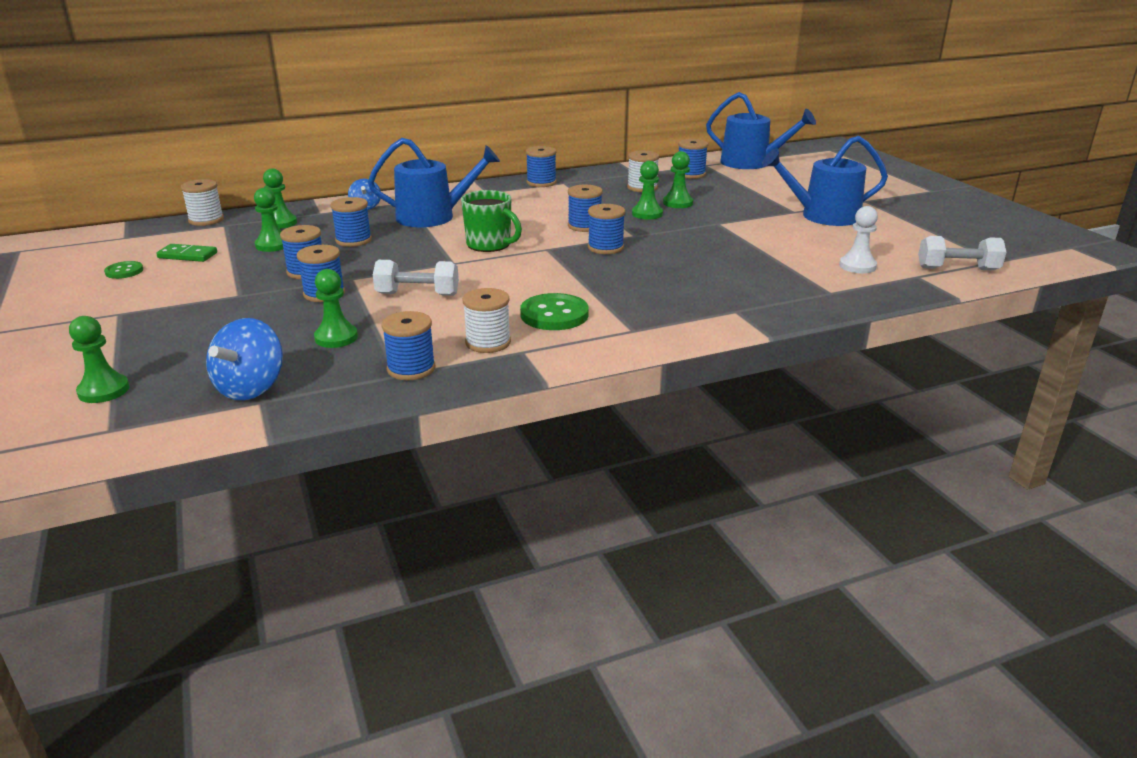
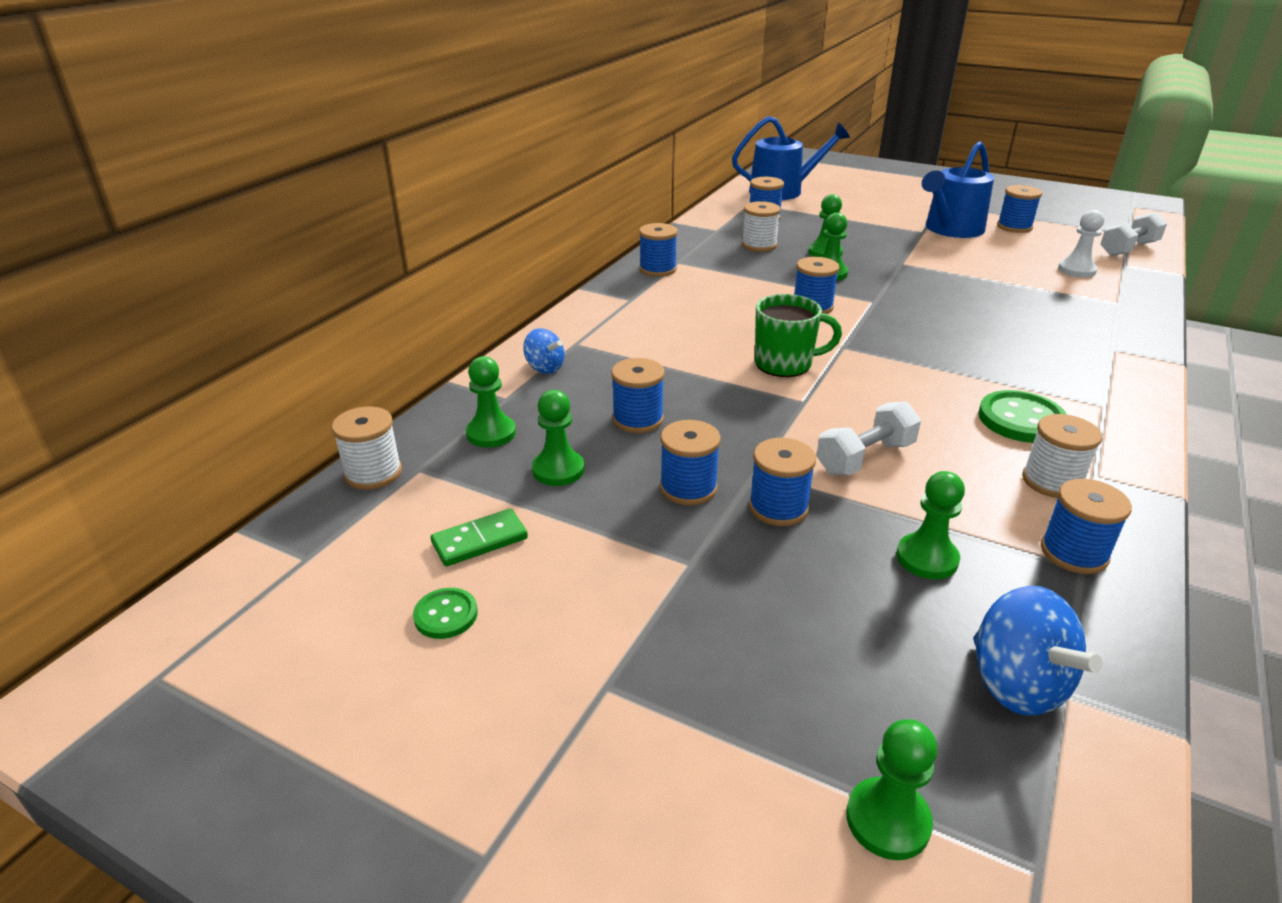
camera: 40 degrees left, 5 degrees up
(433, 217) = (649, 352): blue watering can -> none
(605, 248) = (884, 324): blue spool -> blue spool (1014, 227)

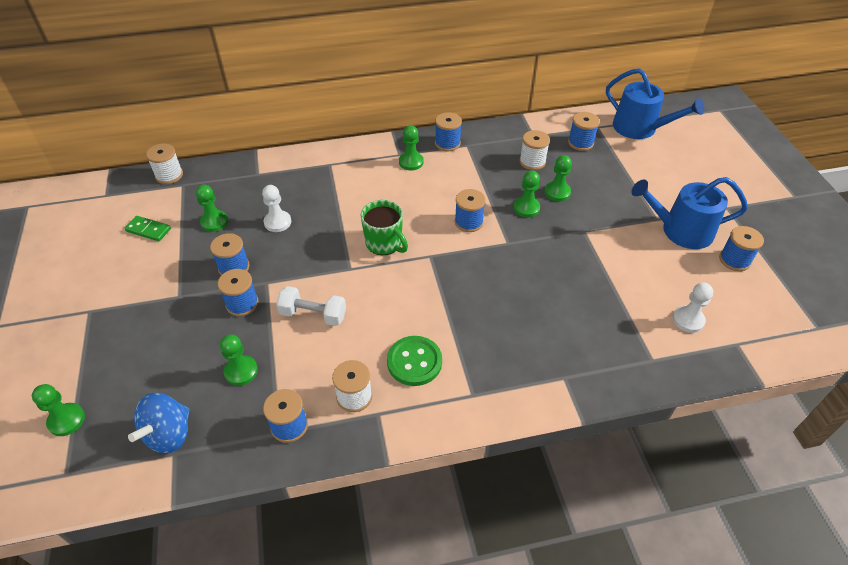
camera: 50 degrees right, 15 degrees up
(446, 615) = (99, 248): green button -> none
(491, 433) = (225, 187): green pawn -> green pawn (411, 162)
(544, 368) = (296, 168): blue spinning top -> none
(638, 419) = (277, 222): blue spool -> white pawn
(1128, 249) = (777, 337): white dumbbell -> none

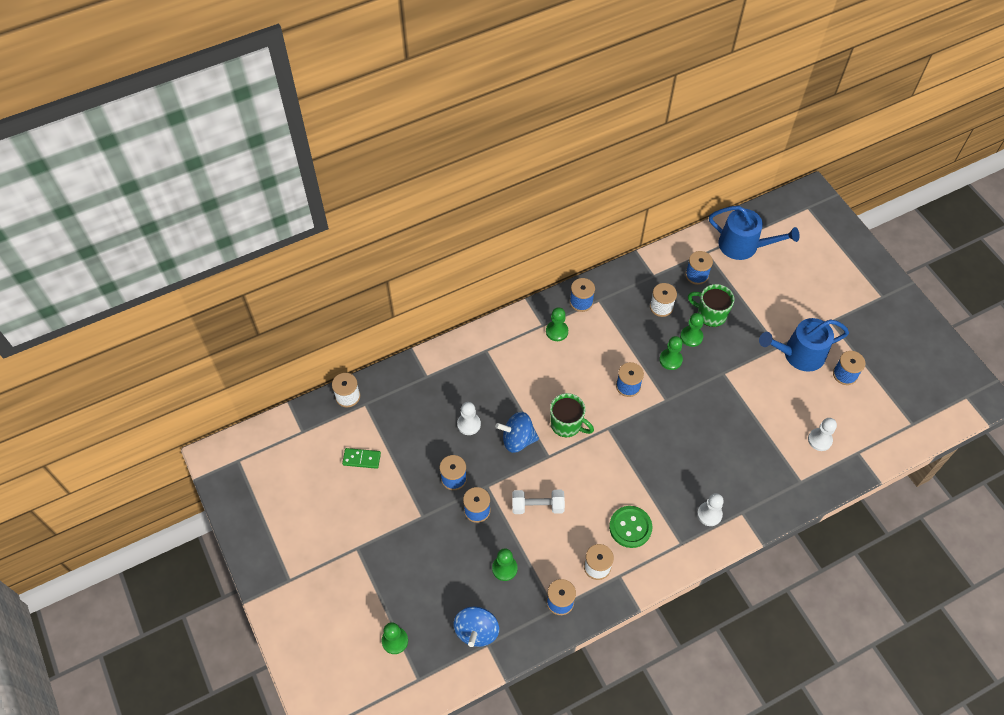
camera: 15 degrees left, 10 degrees up
(214, 222) = (414, 437): green pawn -> none
(323, 246) = (517, 439): none -> blue spinning top
(520, 370) = (709, 514): none -> white pawn
(585, 177) = (710, 314): none -> green mug

